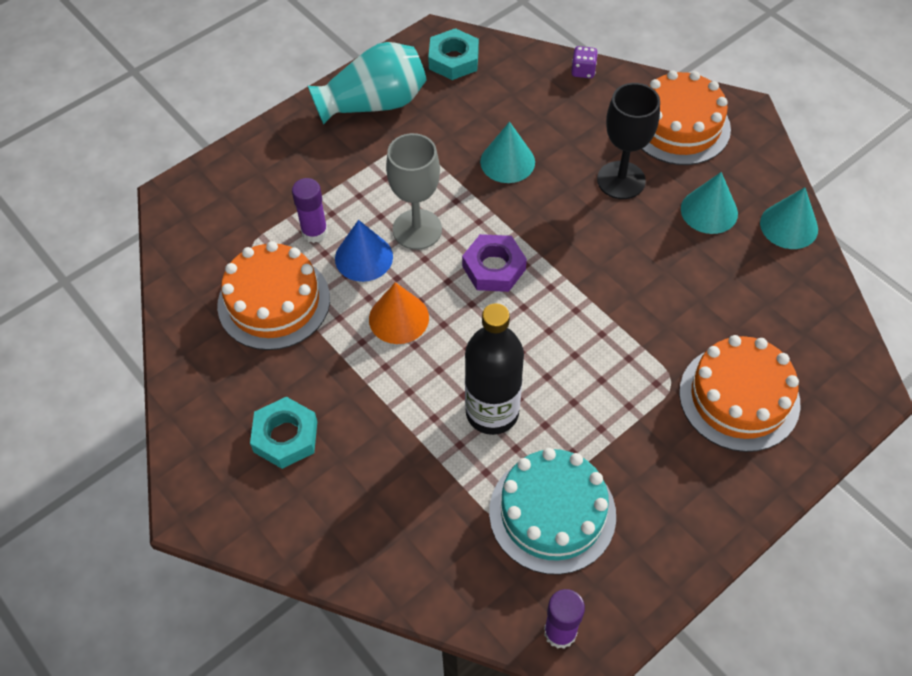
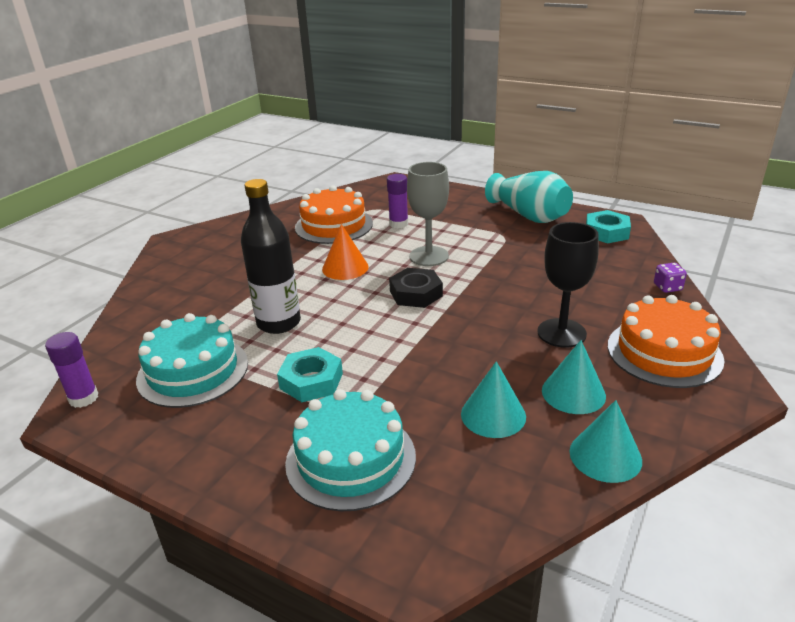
camera: 70 degrees right, 25 degrees down
(285, 437) = (232, 253): turquoise nut -> turquoise nut (311, 381)
(364, 257) = (389, 244): blue cone -> none
(494, 268) = (416, 293): purple nut -> black nut
(507, 161) = (527, 276): turquoise cone -> turquoise cone (493, 415)
(739, 397) = (351, 459): orange cake -> turquoise cake

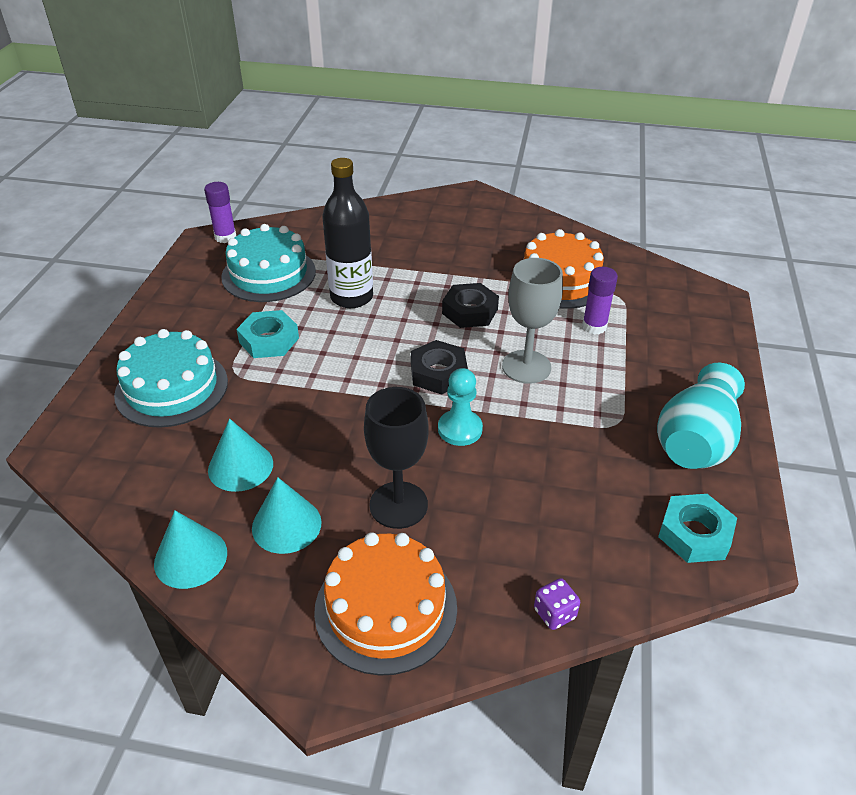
camera: 70 degrees right, 10 degrees up
(345, 268) = (470, 311): orange cone -> black nut
(487, 294) = (460, 429): none -> turquoise pawn

